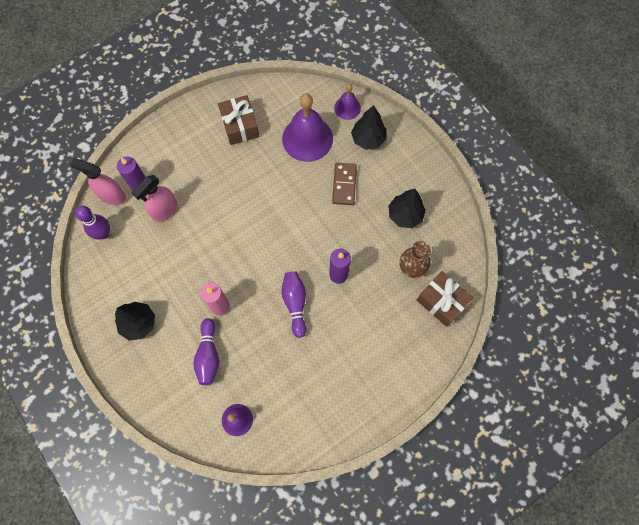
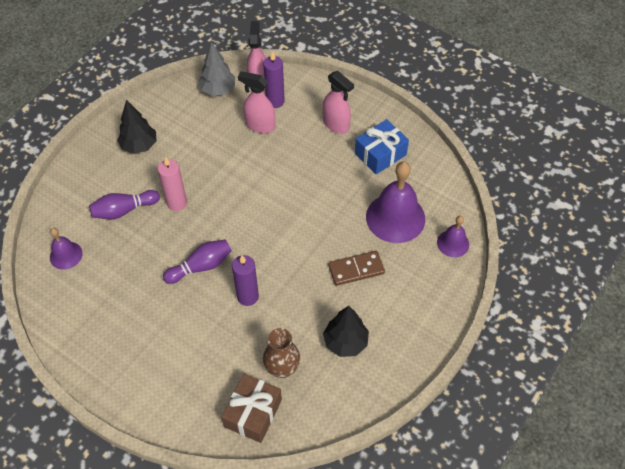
camera: 70 degrees right, 15 degrees down
(103, 233) = (218, 90): purple bowling pin -> grey tree
(193, 148) = (336, 125): none -> pink spray bottle
(240, 126) = (380, 154): brown gift -> blue gift
(368, 139) = (424, 276): black tree -> none

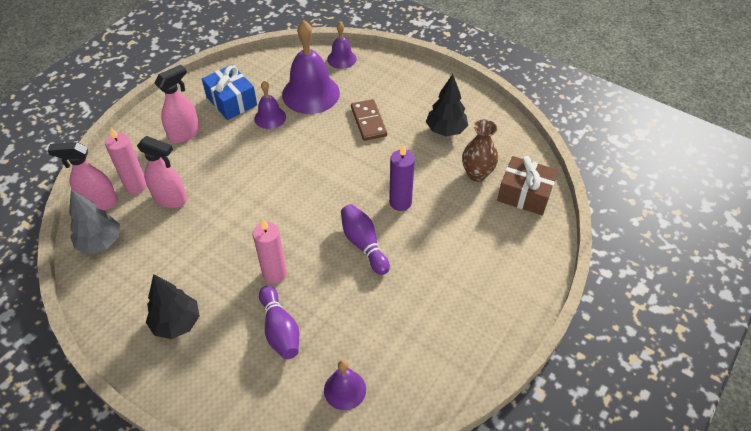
camera: 90 degrees left, 5 degrees down
(260, 125) = (170, 199): pink spray bottle -> pink spray bottle turned 90 degrees counterclockwise
(275, 101) = (136, 186): purple candle -> pink candle
(359, 186) = (270, 117): none -> purple bell

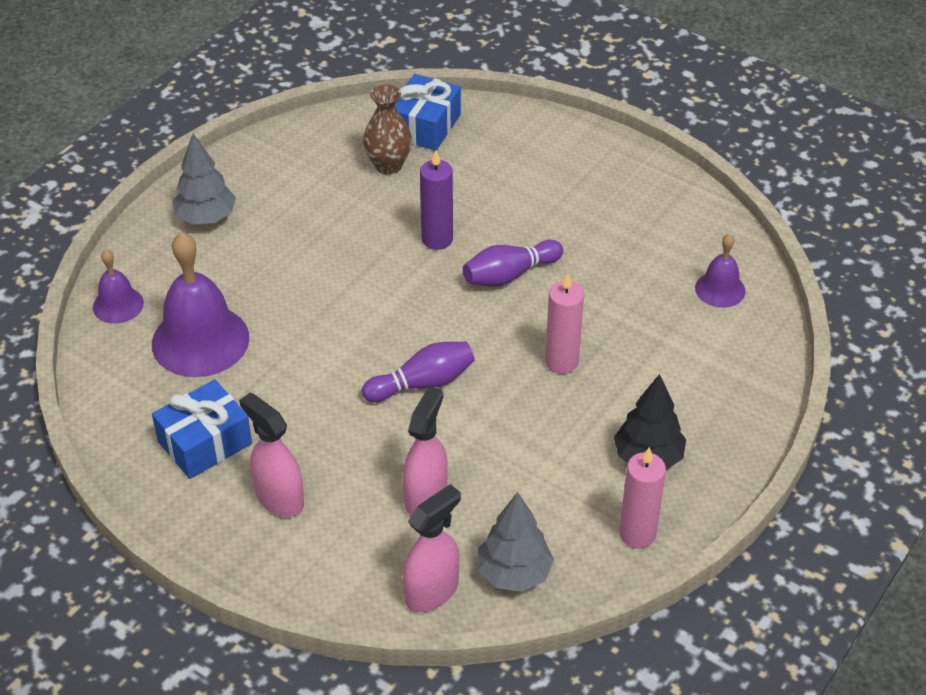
camera: 90 degrees left, 5 degrees down
(99, 202) = (432, 591): pink spray bottle -> pink spray bottle turned 135 degrees counterclockwise
(136, 186) = (396, 547): pink candle -> pink candle (637, 534)
(270, 117) = (252, 388): purple bell -> none
(280, 329) = (647, 351): purple bowling pin -> purple bowling pin (422, 383)
(368, 121) = (275, 271): brown domino -> none
(417, 88) = (206, 218): none -> grey tree
(445, 130) = (302, 191): black tree -> none
(524, 194) = (425, 126): brown gift -> blue gift

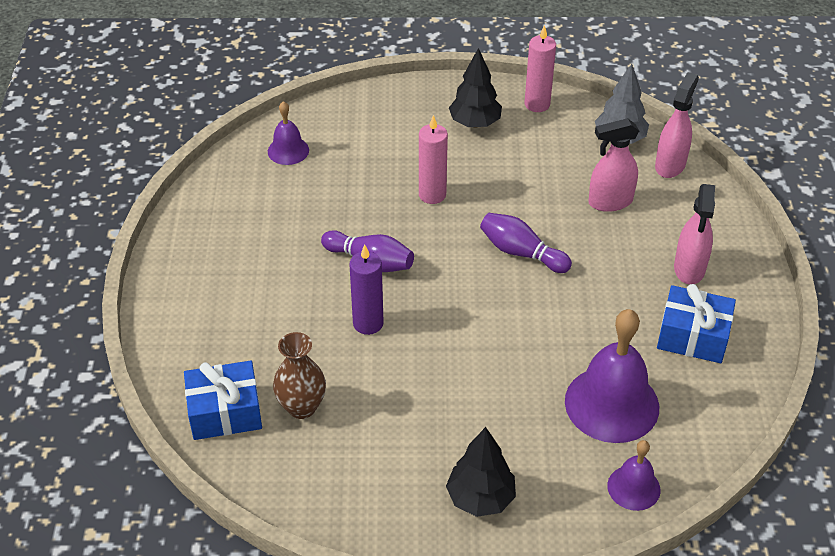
camera: 125 degrees left, 0 degrees up
(206, 218) = (480, 498): grey tree -> black tree
(432, 591) = (670, 165): pink spray bottle -> pink spray bottle turned 105 degrees clockwise

